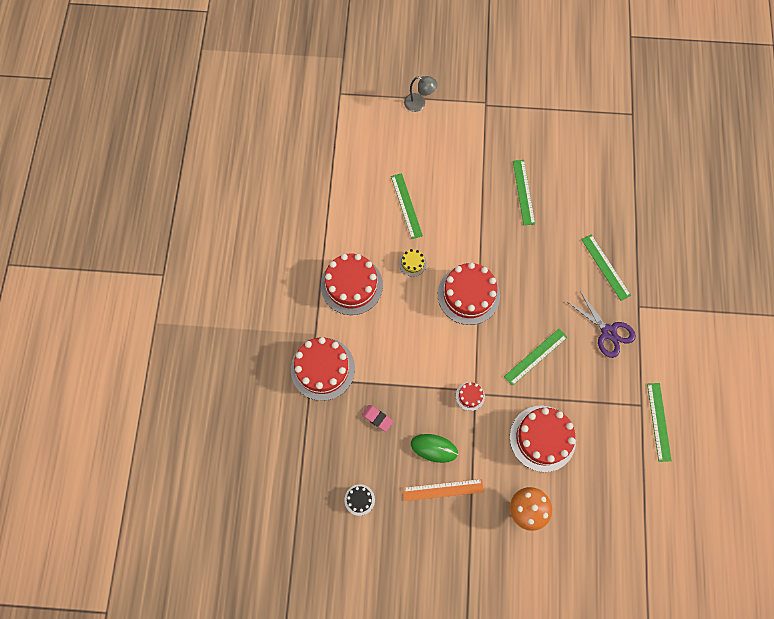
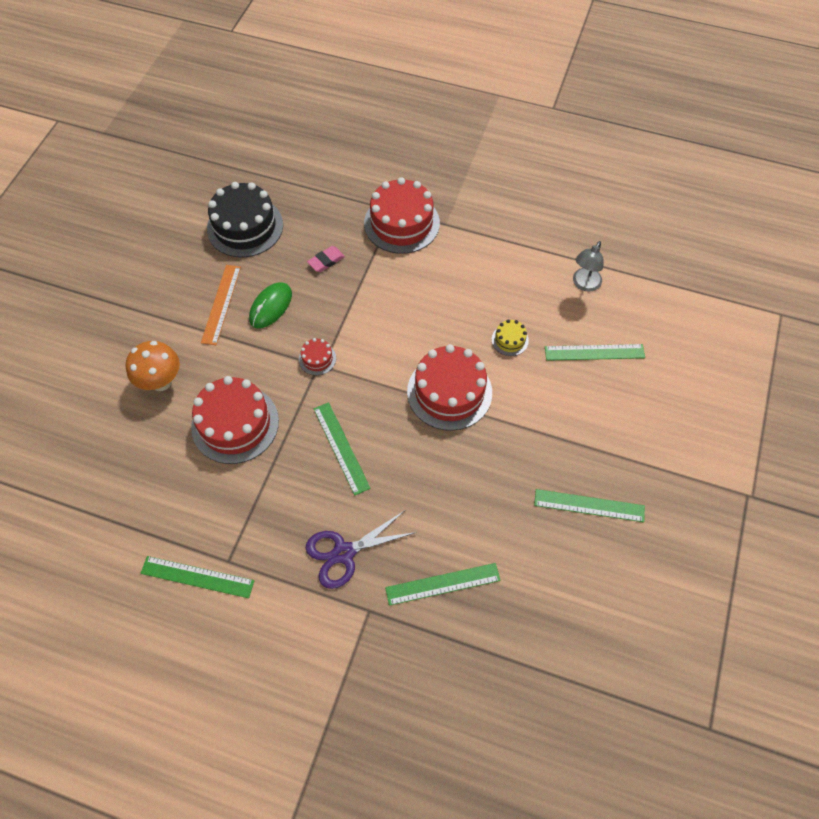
camera: 105 degrees right, 10 degrees down
(351, 285) = (496, 270): red cake -> none
(359, 499) = (245, 227): black cake -> black cake, size x2.22
(419, 104) = (756, 406): grey lamp -> grey lamp (584, 284)

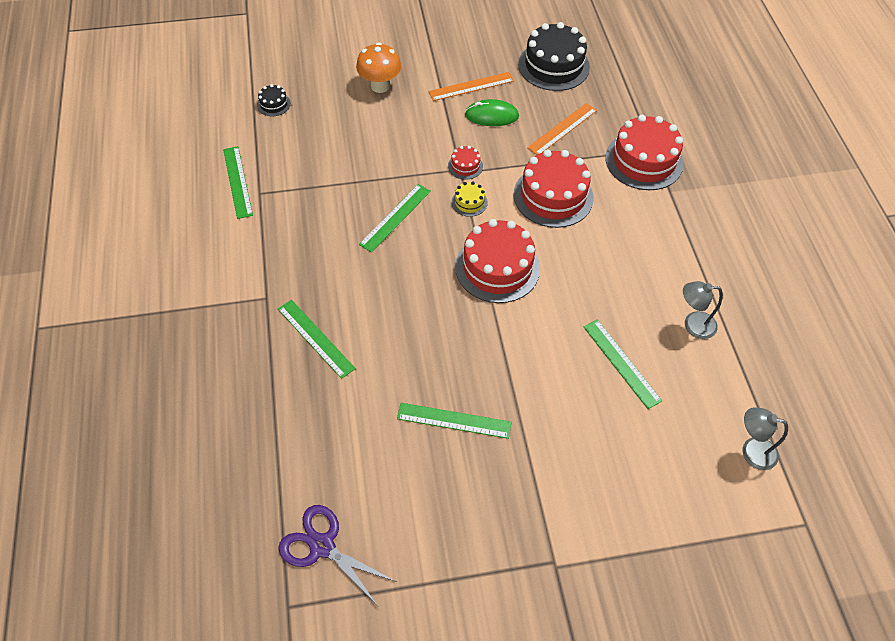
camera: 60 degrees right, 5 degrees down
(110, 494) = (273, 104): none -> black cake
(235, 424) = (373, 144): red cake -> red cake (553, 196)
(326, 261) = (562, 129): pink eraser -> orange ruler
(343, 553) = (305, 260): purple scissors -> purple scissors (322, 546)
(510, 340) = (583, 290): yellow cake -> yellow cake (469, 202)
(589, 506) = (454, 420): green ruler -> green ruler turned 60 degrees counterclockwise
(710, 312) = (751, 451): none -> grey lamp

